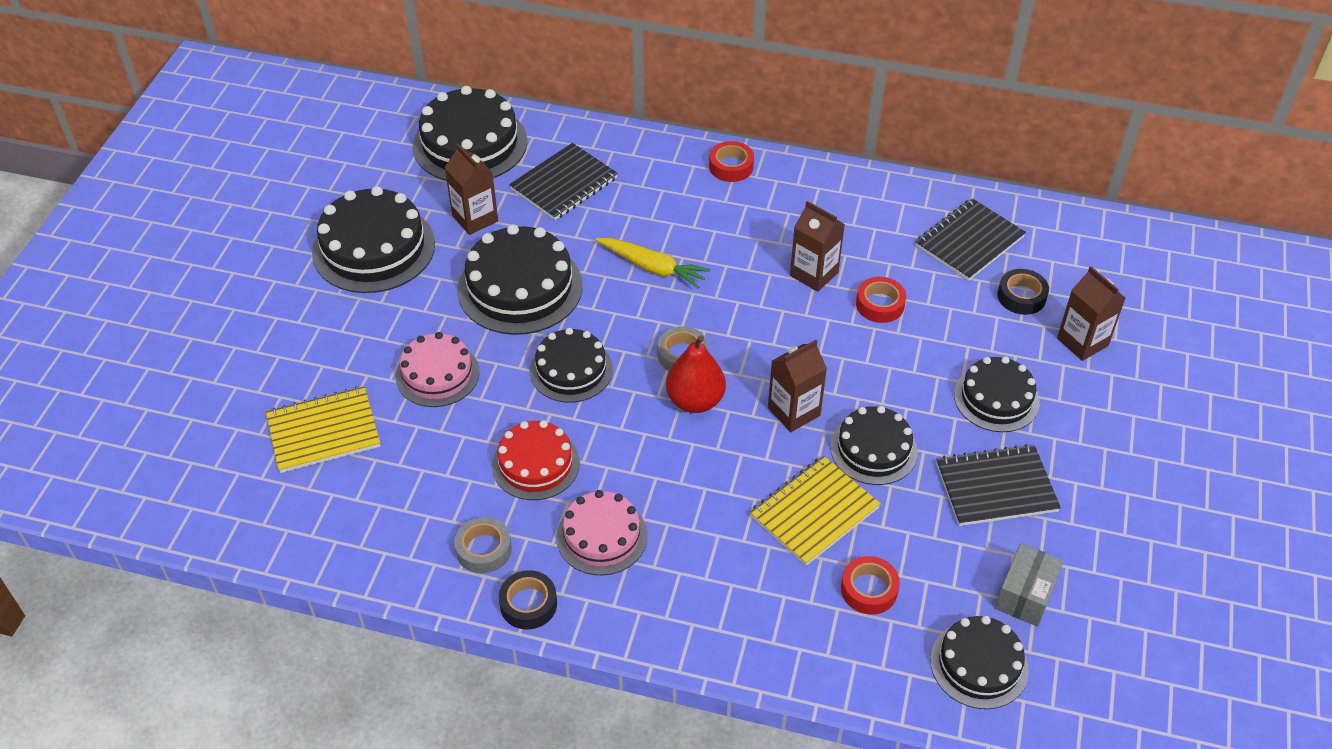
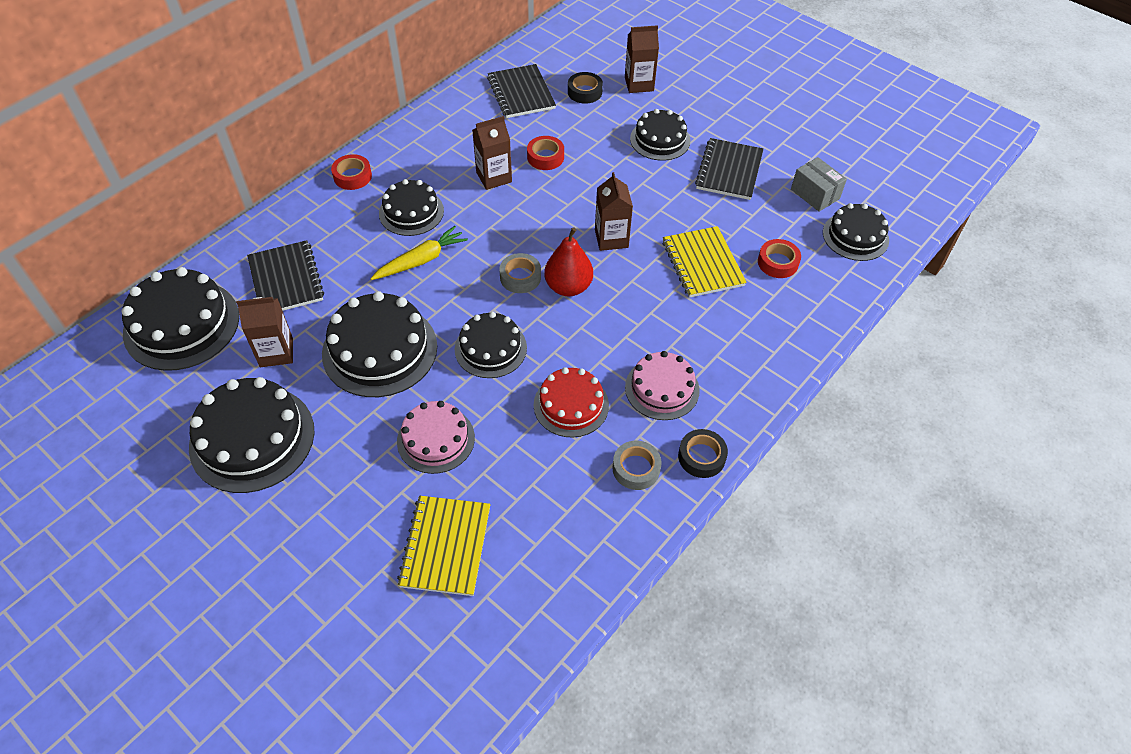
camera: 65 degrees left, 5 degrees up
(873, 449) = (667, 213): black cake -> black cake (411, 212)

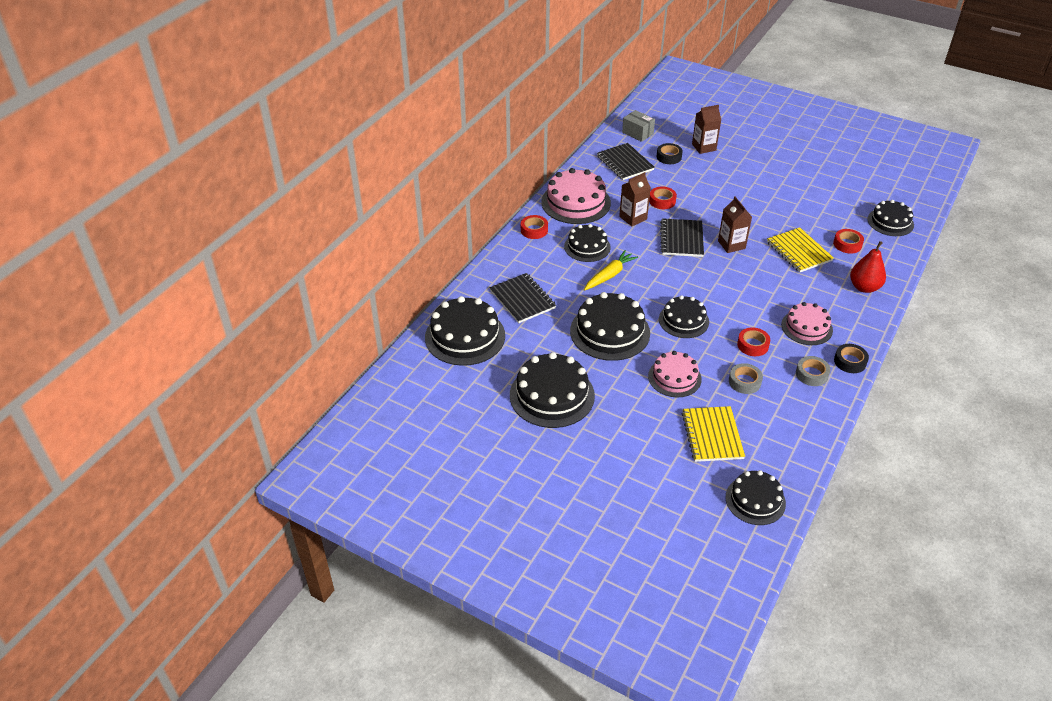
camera: 10 degrees left, 10 degrees down
(276, 352) = (540, 343): brown carton -> none
(428, 143) = (576, 202): none -> pink cake
(520, 277) = (682, 276): grey tape -> grey tape (744, 382)
(568, 287) = (717, 277): red pear -> red pear (864, 287)
(571, 405) = (752, 345): red cake -> red tape
(660, 140) = (735, 180): black cake -> black cake (755, 500)
(729, 171) = (790, 193): black notebook -> black notebook (681, 239)
(815, 194) = (853, 200): grey box -> grey box (637, 133)

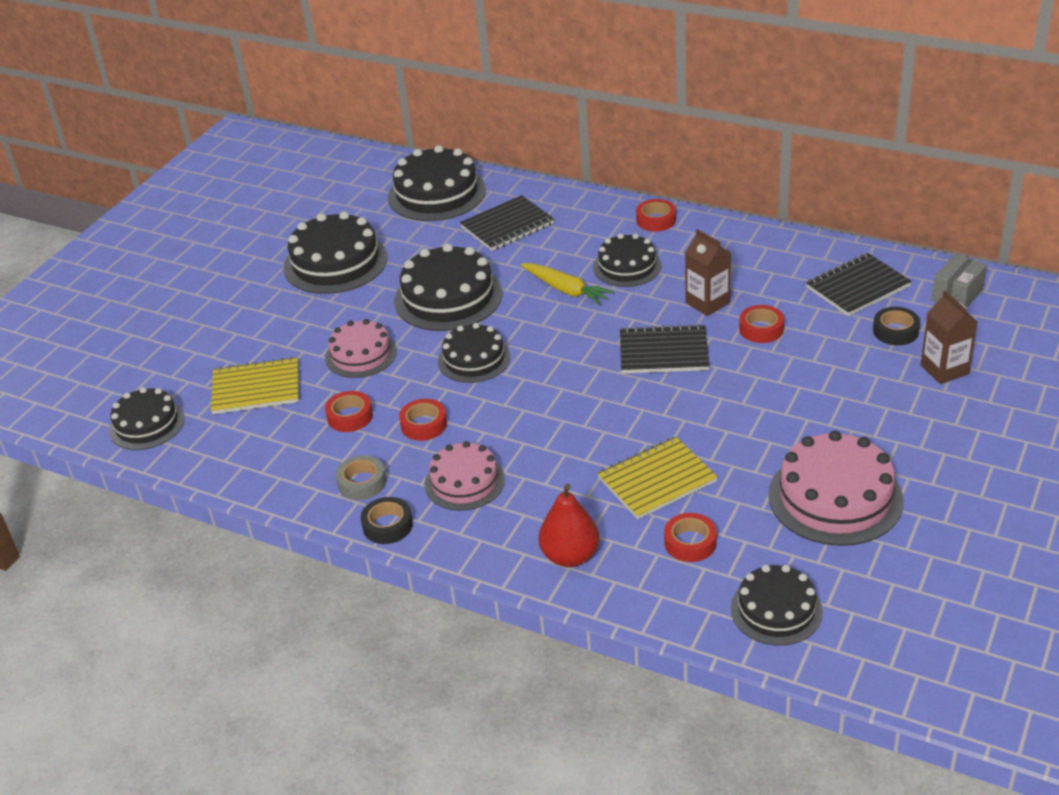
camera: 90 degrees right, 5 degrees down
(576, 202) = (732, 249): pink cake -> pink cake (835, 497)
(731, 245) = (660, 403): brown carton -> none
(744, 382) = (350, 416): grey tape -> red tape

